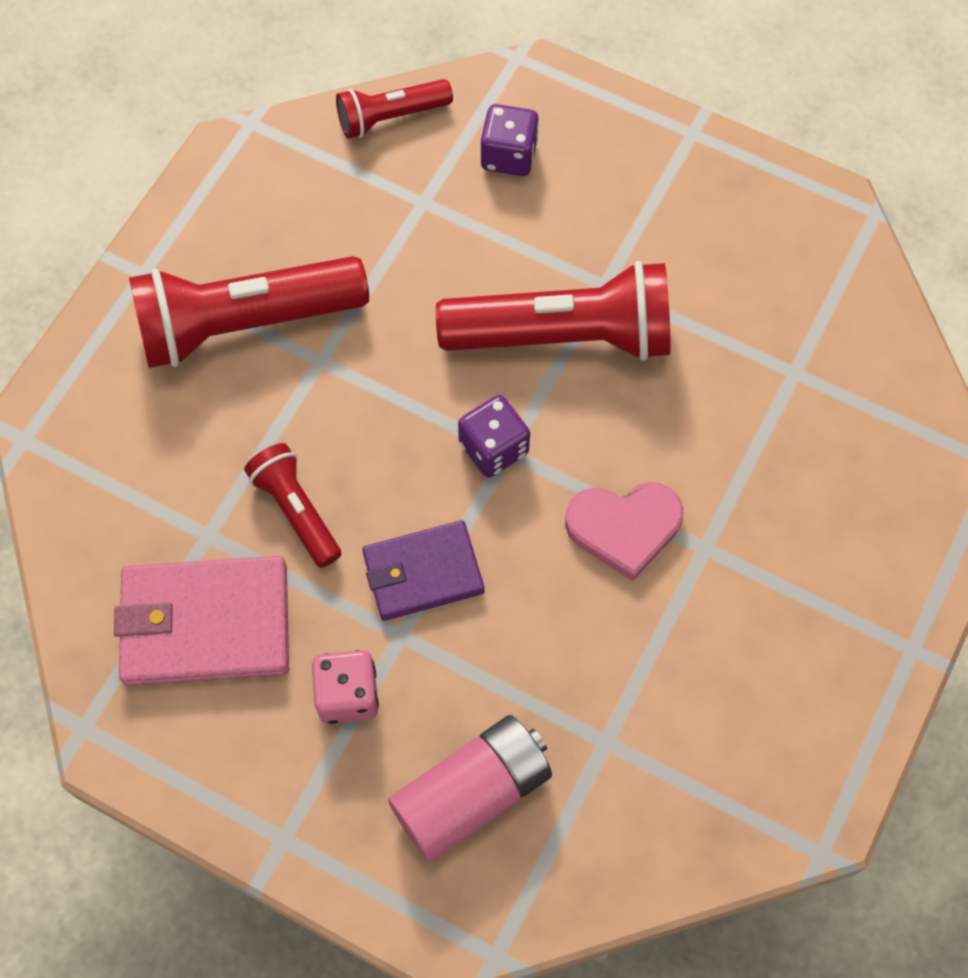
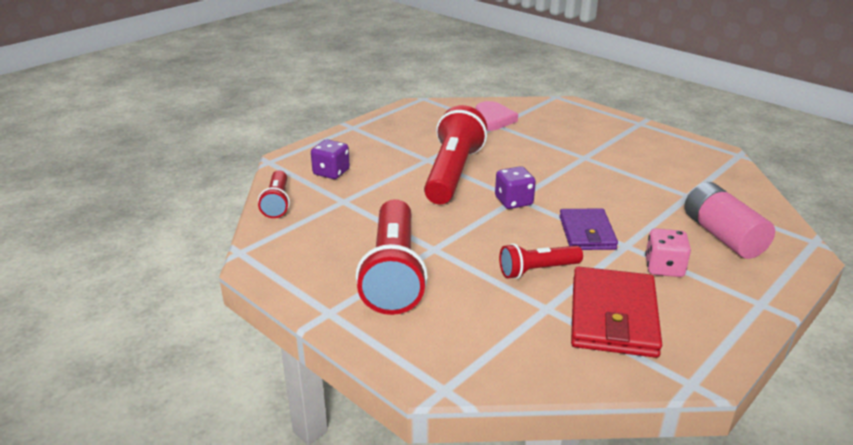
camera: 75 degrees left, 35 degrees down
(205, 624) = (613, 316): pink wallet -> red wallet
(624, 528) = (570, 174): pink heart -> pink heart (492, 120)

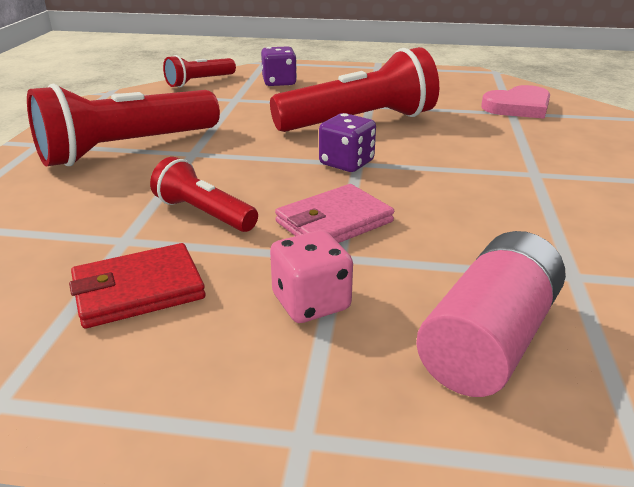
camera: 55 degrees right, 0 degrees up
(587, 233) = (334, 222): purple wallet -> pink wallet
(613, 316) = (138, 290): red wallet -> red wallet, size x0.66

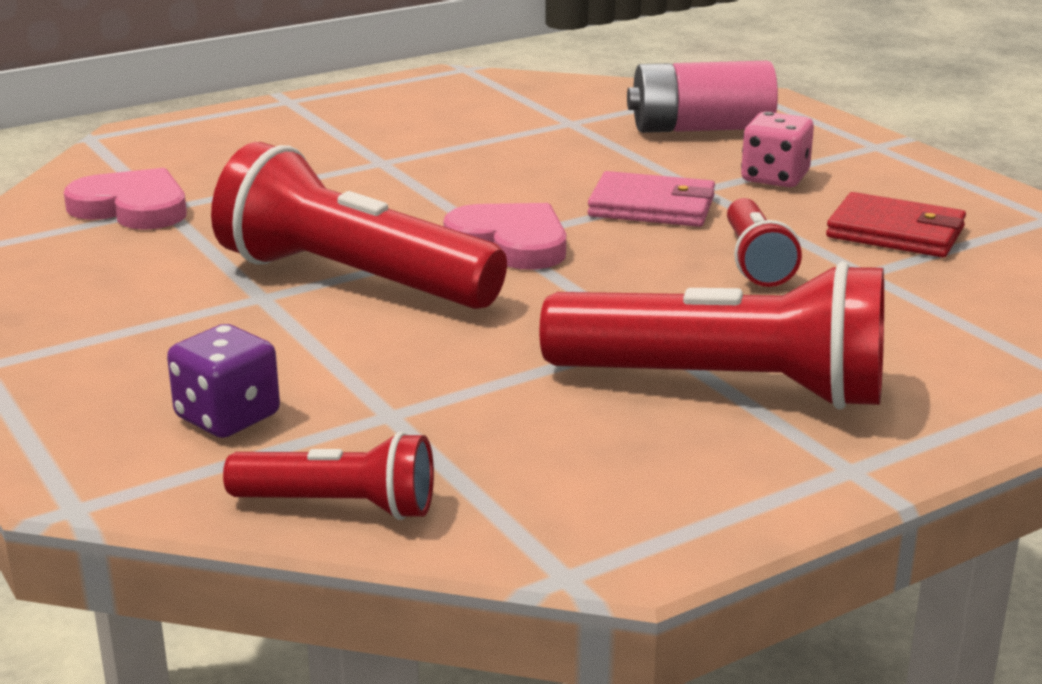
camera: 130 degrees left, 5 degrees down
(346, 163) = (510, 243): purple dice -> pink heart

